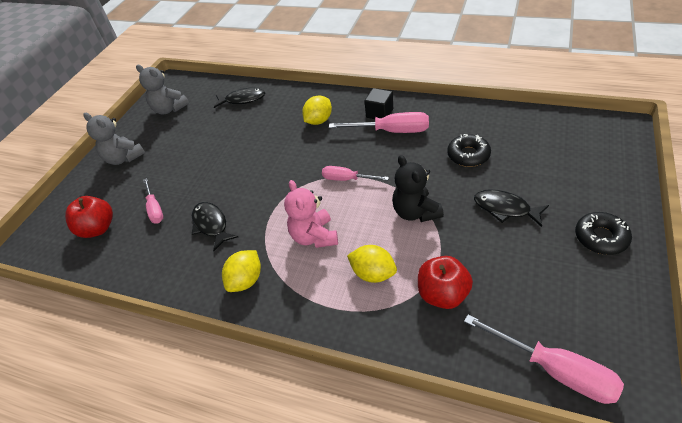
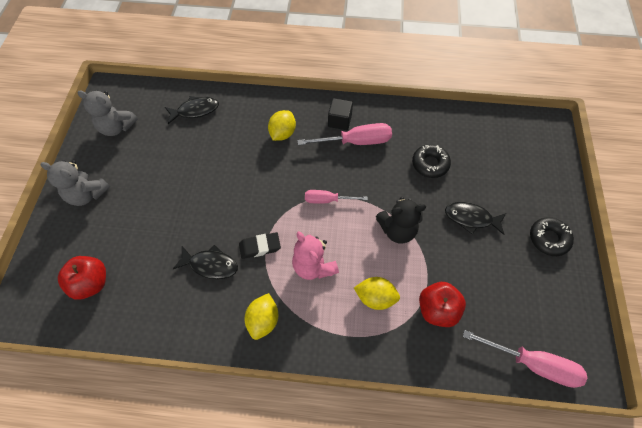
camera: 20 degrees left, 15 degrees up
(155, 209) = (145, 253): pink screwdriver -> none
(211, 225) = (210, 265): black fish -> black fish turned 150 degrees clockwise
(265, 214) = (260, 247): none -> black eraser
(415, 212) = (397, 230): black teddy bear -> black teddy bear turned 60 degrees counterclockwise

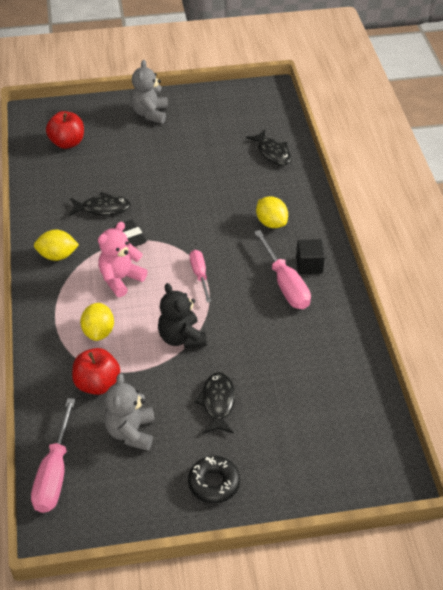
camera: 75 degrees right, 15 degrees down
(117, 127) = (229, 108): grey teddy bear -> grey teddy bear (131, 432)
(210, 265) = (103, 208): black fish -> black fish turned 90 degrees counterclockwise
(282, 133) = (271, 223): yellow lemon -> yellow lemon turned 45 degrees clockwise
(430, 164) = (280, 355): black donut -> none

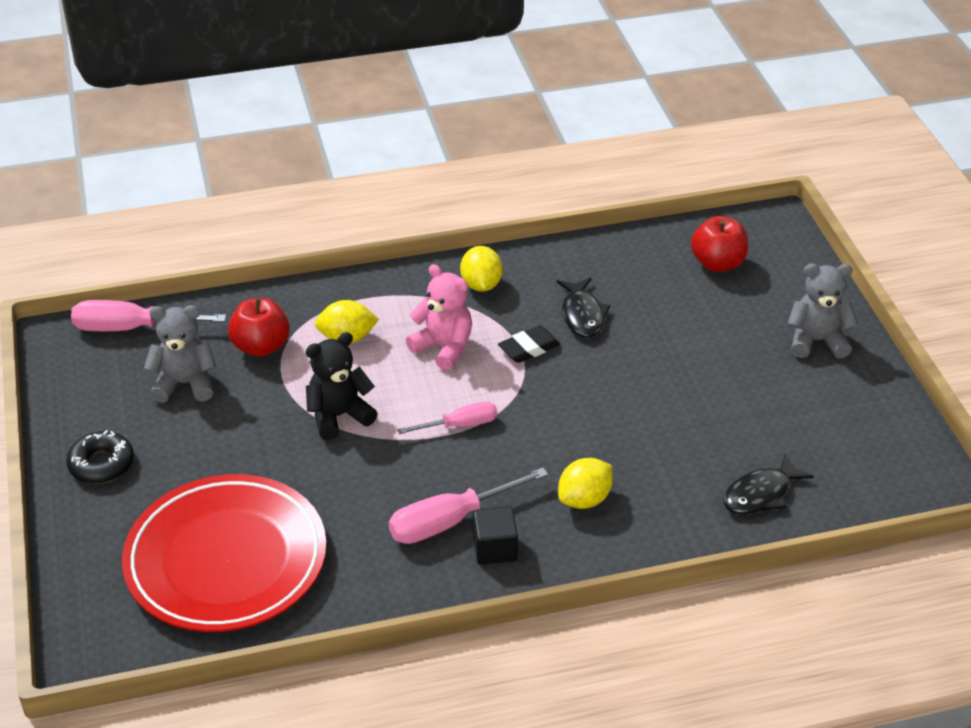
camera: 85 degrees right, 5 degrees down
(217, 403) = (227, 459): black fish -> none
(314, 400) = (226, 560): none -> red plate

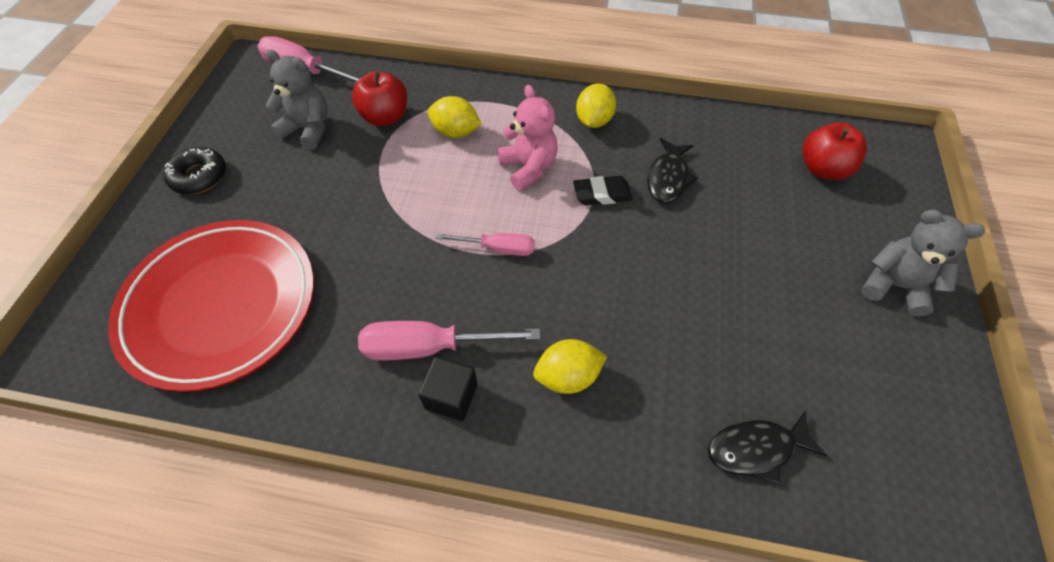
camera: 25 degrees right, 15 degrees up
(339, 416) = (403, 201): black teddy bear -> none

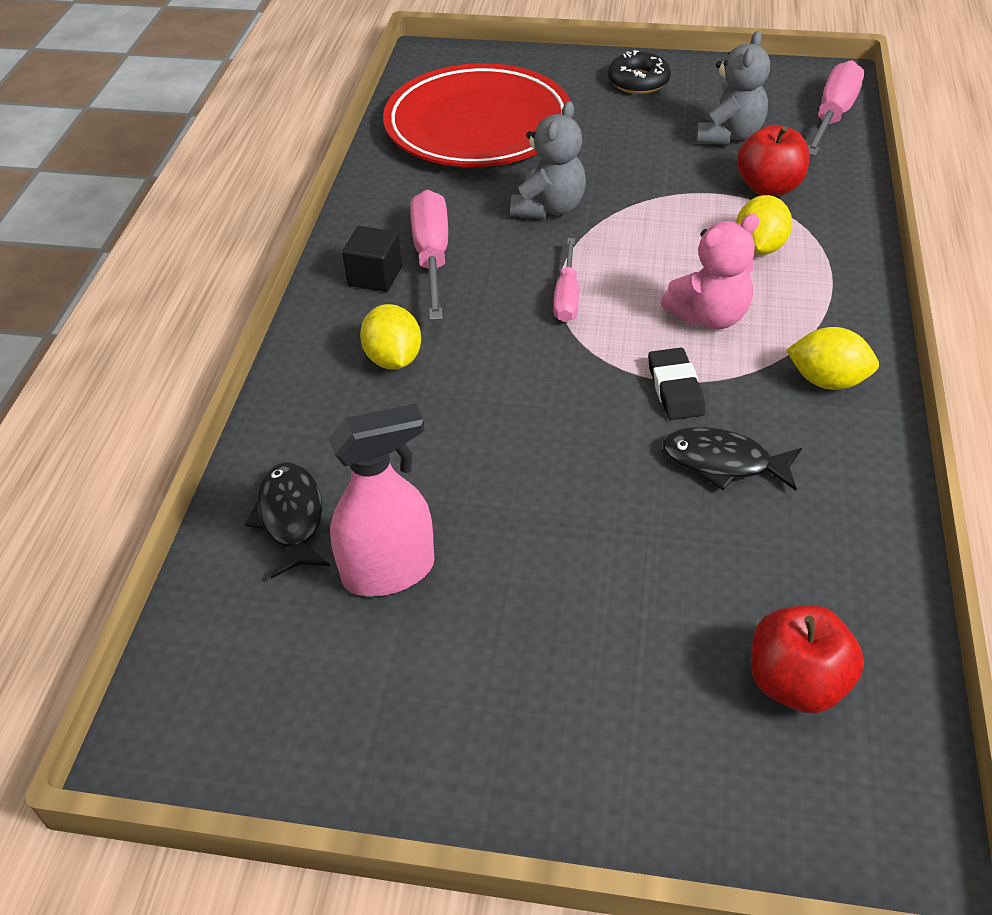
camera: 90 degrees right, 10 degrees down
(793, 372) = (389, 571): none -> pink spray bottle
(894, 286) = (540, 736): grey teddy bear -> grey teddy bear (549, 208)

